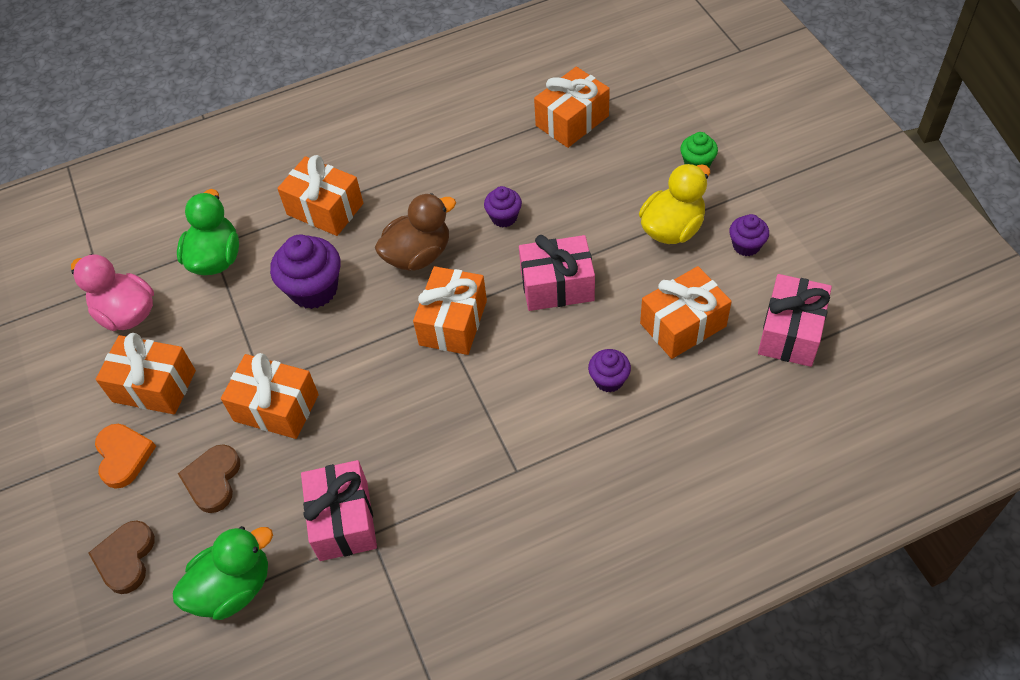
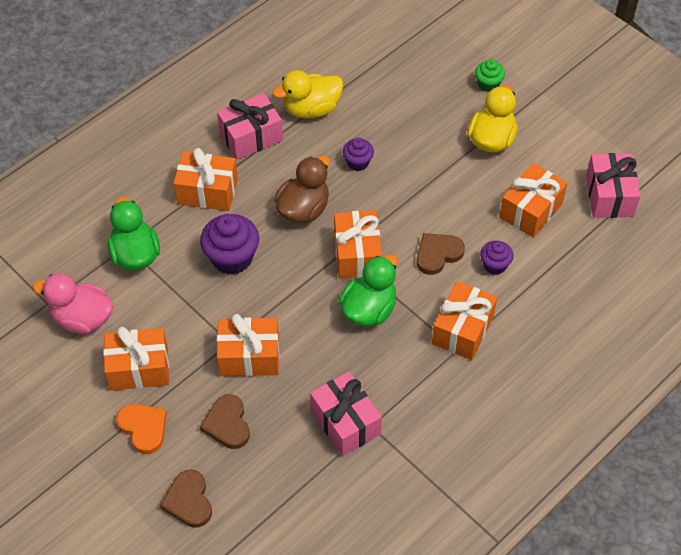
camera: 25 degrees left, 0 degrees up
(233, 588) = (286, 495): green duck -> green duck (369, 309)
(481, 146) = (311, 109): none -> yellow duck
(546, 348) = (437, 254): none -> brown heart
(557, 286) = (424, 205): pink gift -> pink gift (251, 137)
(572, 121) = (375, 72): orange gift -> orange gift (462, 330)
(746, 246) = (551, 139): purple cupcake -> none

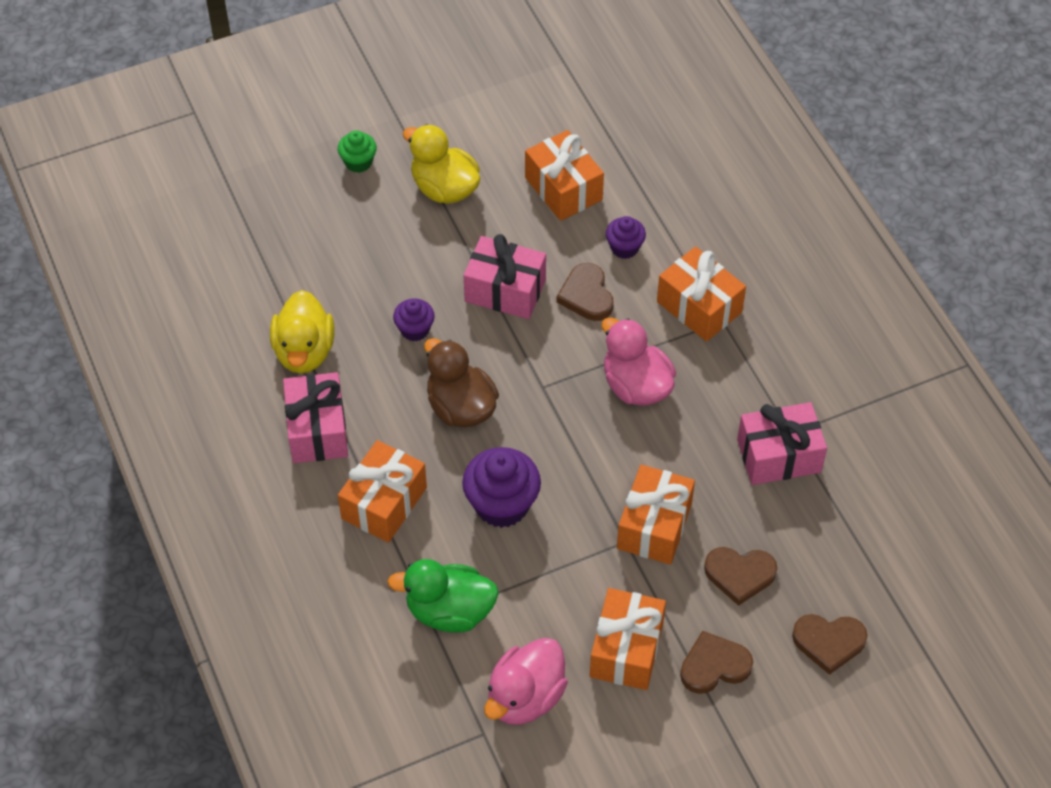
camera: 70 degrees left, 0 degrees up
(143, 428) = (714, 666): orange heart -> brown heart
(357, 254) = (553, 373): orange gift -> none
(369, 309) = (636, 386): green duck -> pink duck
(609, 196) = (575, 112): pink gift -> pink gift (505, 290)

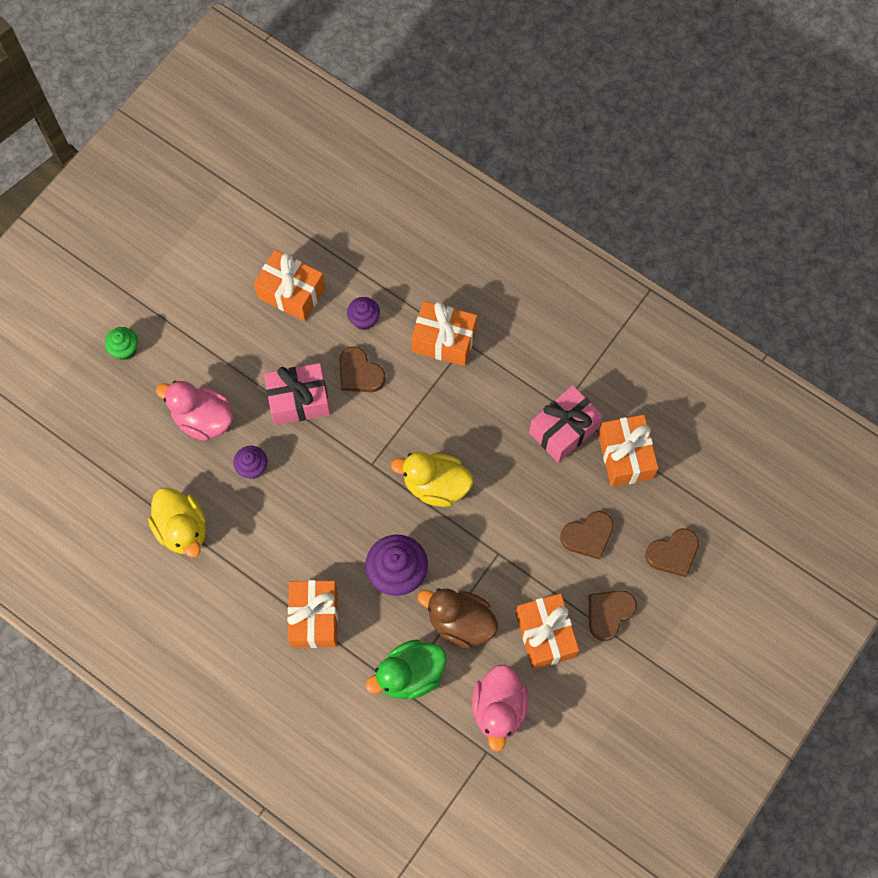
camera: 30 degrees left, 15 degrees up
(317, 430) = (231, 587): pink gift -> none
(444, 188) = (203, 338): yellow duck -> yellow duck (435, 485)
(460, 407) = (323, 512): brown duck -> brown duck (460, 622)
(636, 386) = (436, 428): pink duck -> pink duck (203, 419)
(654, 526) = (511, 531): orange gift -> orange gift (625, 456)

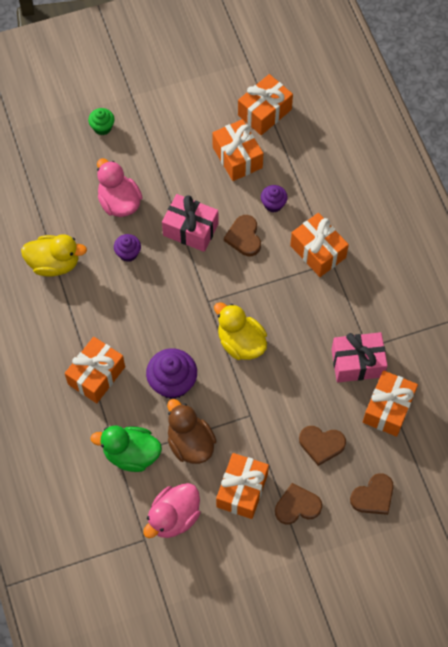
camera: 35 degrees right, 5 degrees down
(182, 529) = (54, 263): yellow duck -> yellow duck turned 90 degrees counterclockwise
(285, 227) = (264, 112): none -> orange gift
(673, 553) = (373, 496): brown heart -> brown heart turned 45 degrees counterclockwise

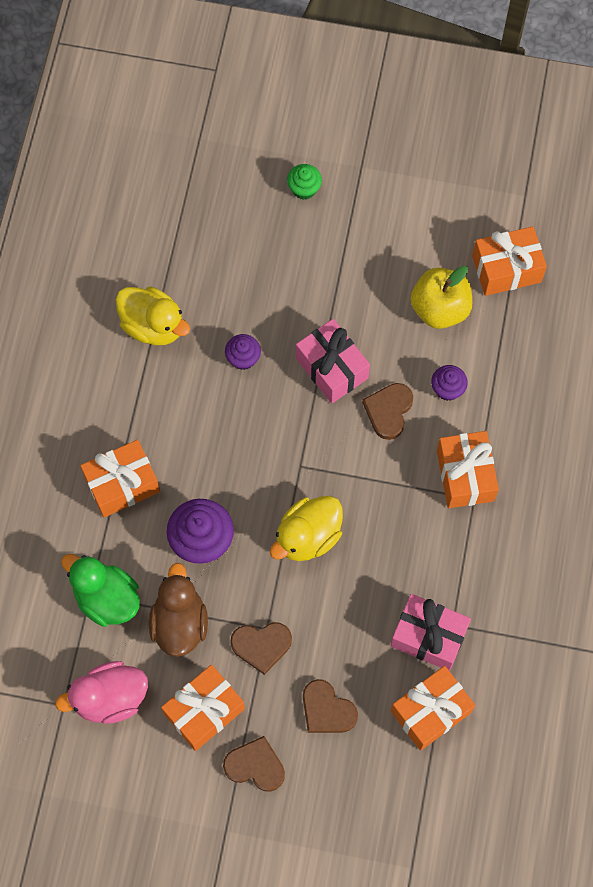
camera: 30 degrees right, 5 degrees up
(119, 202) = (269, 291): pink duck -> none
(237, 157) = (440, 308): orange gift -> yellow apple
(241, 343) = (308, 536): yellow duck -> yellow duck turned 120 degrees counterclockwise
(373, 496) = (349, 805): brown heart -> brown heart (261, 645)

